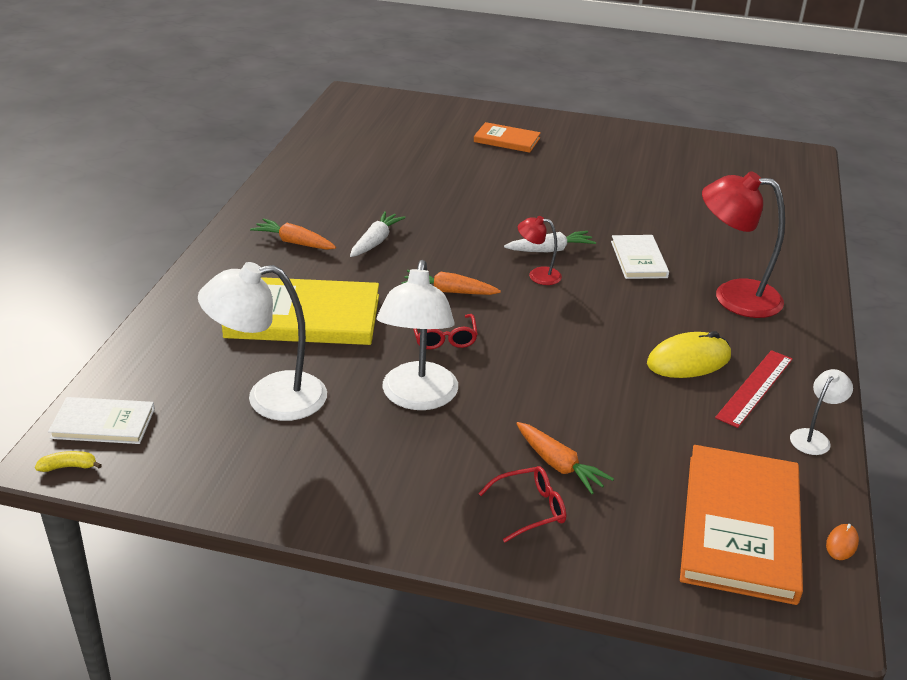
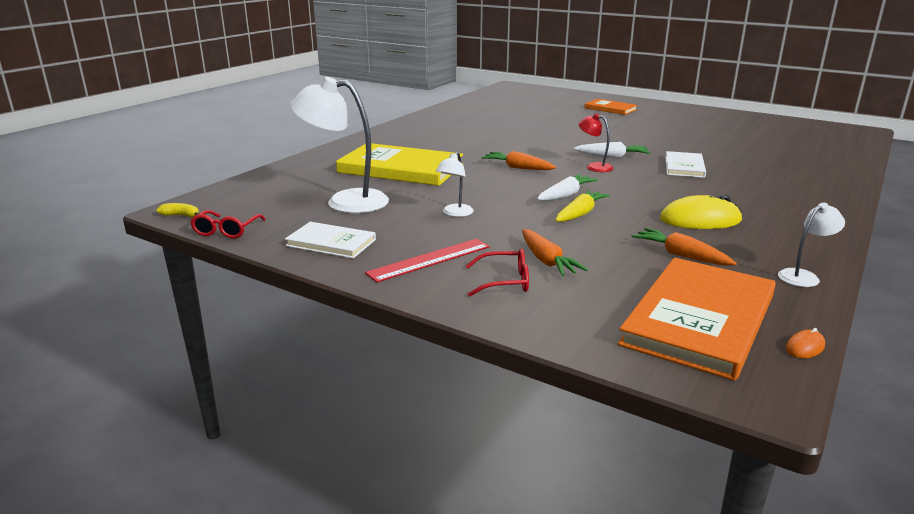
camera: 20 degrees right, 10 degrees down
(103, 423) = (222, 200): white book -> white book (331, 243)
(294, 242) = (421, 138): orange carrot -> orange carrot (681, 255)
(376, 241) = (480, 142): white carrot -> white carrot (566, 195)
(417, 398) = (455, 213): white lamp -> white lamp, size x0.50
(444, 338) = (497, 188): red glasses -> red glasses (226, 231)
(559, 372) = (580, 214): none -> yellow carrot
(733, 296) = (760, 192): red lamp -> none
(754, 387) = (756, 241): red ruler -> red ruler (429, 259)

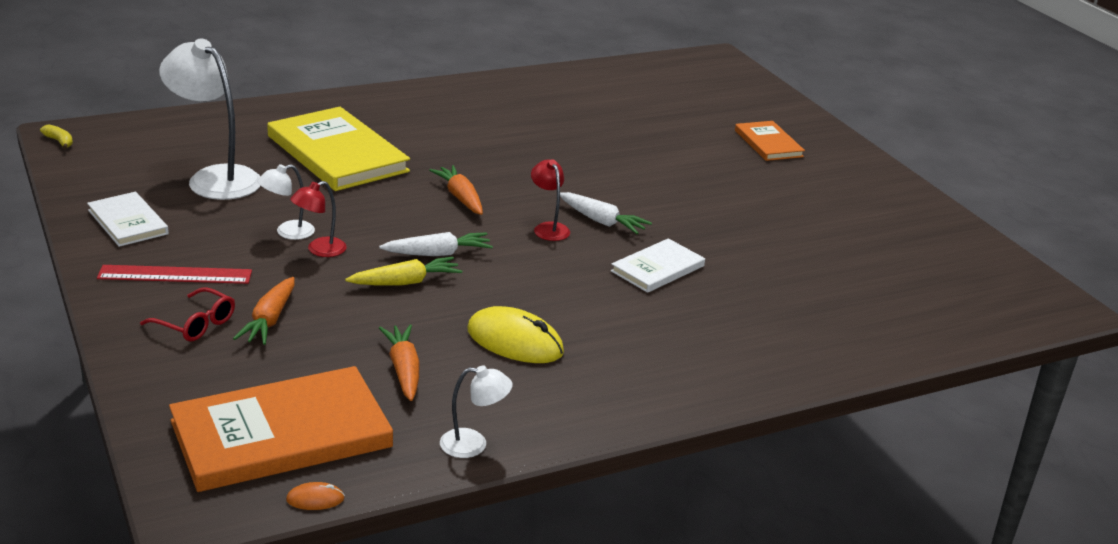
camera: 30 degrees right, 5 degrees up
(226, 231) = (69, 174): red glasses -> none
(494, 215) = (319, 250): none -> red lamp

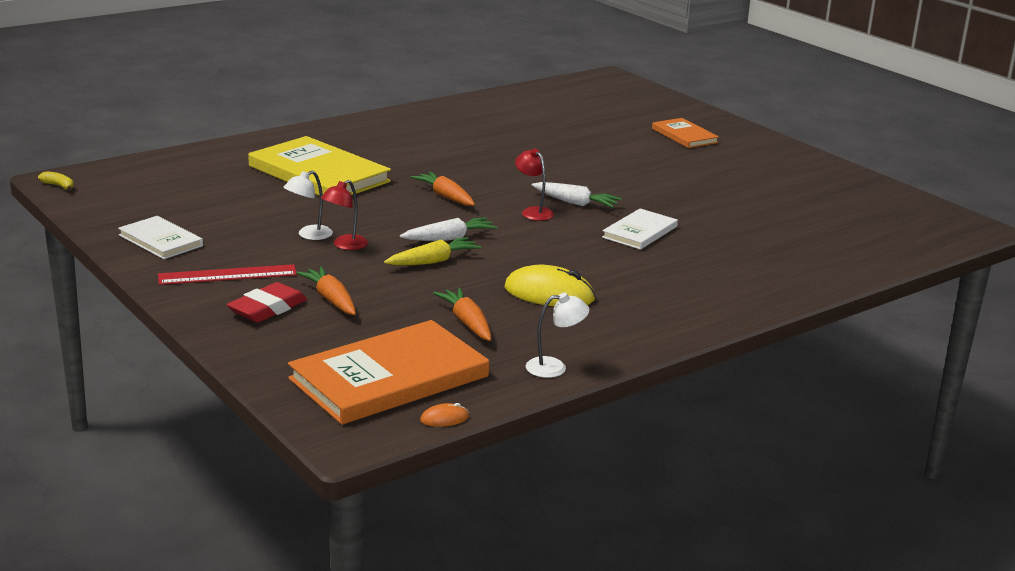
camera: 10 degrees left, 5 degrees down
(195, 324) = (267, 308): red glasses -> red eraser
(215, 178) = (220, 201): white lamp -> none
(269, 320) = (331, 299): orange carrot -> orange carrot turned 150 degrees clockwise

